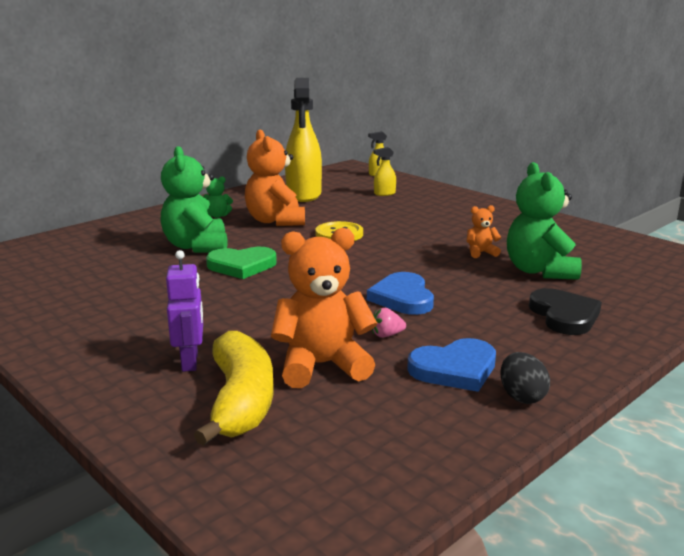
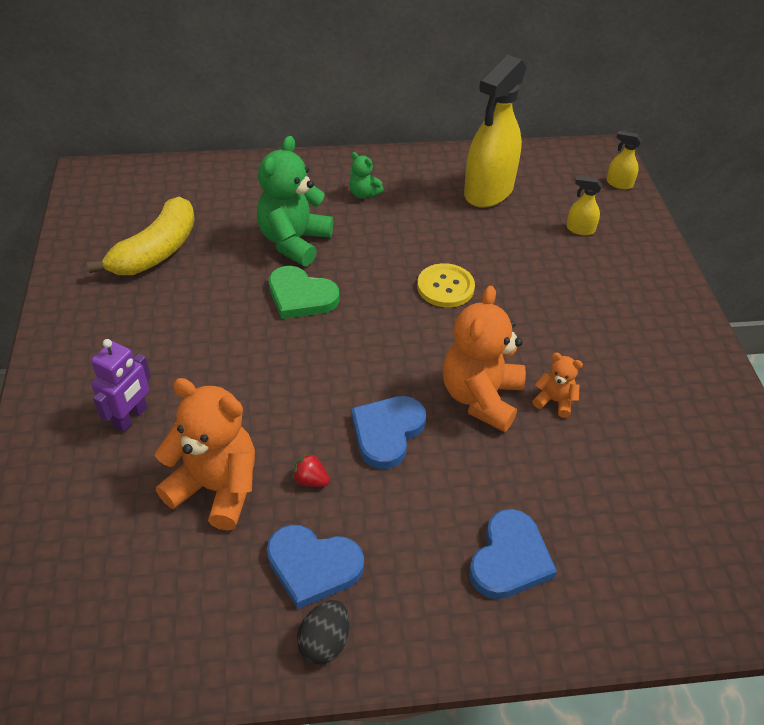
camera: 35 degrees right, 25 degrees up
(240, 401) = (116, 493): yellow banana -> yellow banana (156, 251)
(275, 221) = (408, 231): orange teddy bear -> orange teddy bear (481, 397)
(386, 335) = (311, 480): pink strawberry -> red strawberry
(539, 271) = (579, 470): green teddy bear -> none
(564, 315) = (509, 559): black heart -> blue heart

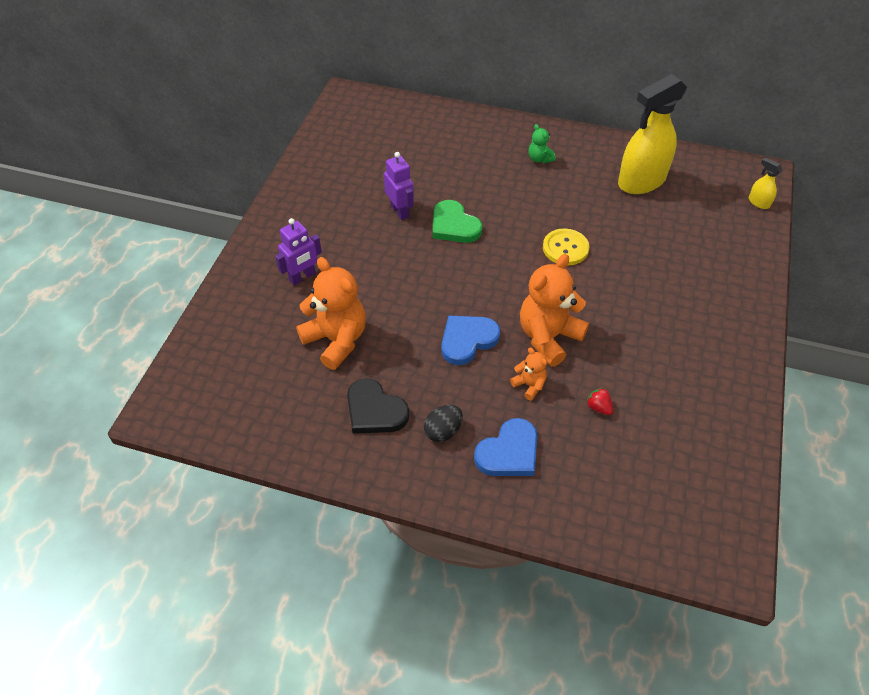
camera: 25 degrees right, 5 degrees up
(156, 251) = (368, 165): yellow banana -> none
(224, 297) = (400, 211): none -> purple robot
(294, 242) = (468, 183): green teddy bear -> none
(311, 480) = (399, 355): red strawberry -> red strawberry (598, 407)
(313, 566) = (375, 410): blue heart -> black heart
(324, 642) = (360, 459): black egg -> black egg (443, 431)
(554, 401) = (603, 357): orange teddy bear -> orange teddy bear (529, 385)
(580, 229) = (701, 232): yellow spray bottle -> none

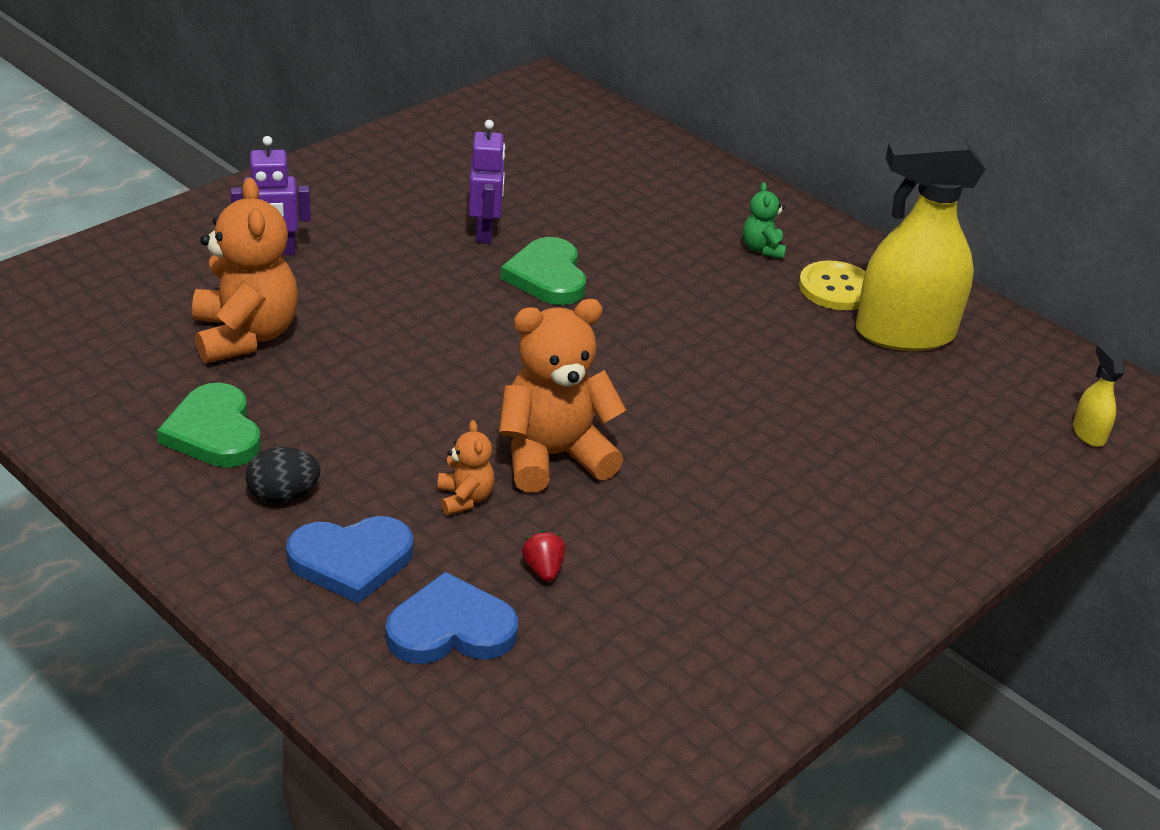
camera: 25 degrees right, 15 degrees down
(375, 410) = (214, 432): black heart -> green heart
(467, 340) = (428, 410): blue heart -> blue heart (451, 628)
(565, 248) = (692, 365): yellow button -> yellow button (836, 288)

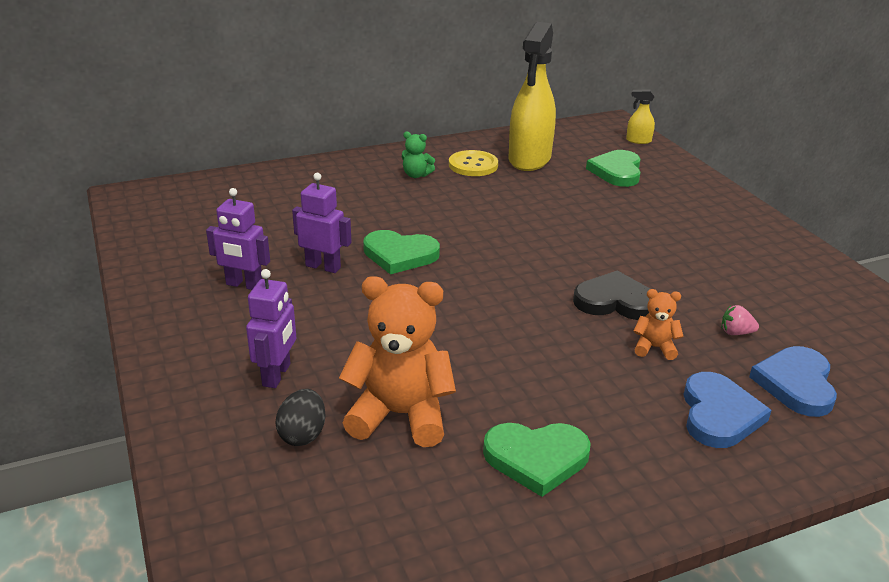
camera: 65 degrees left, 5 degrees down
(283, 495) = (633, 434): black egg -> black egg (303, 434)
(415, 195) = (244, 285): none -> purple robot
(543, 569) = (735, 332): red strawberry -> pink strawberry
(553, 456) = (615, 301): orange teddy bear -> black heart
(944, 421) = (617, 171): none -> green heart

